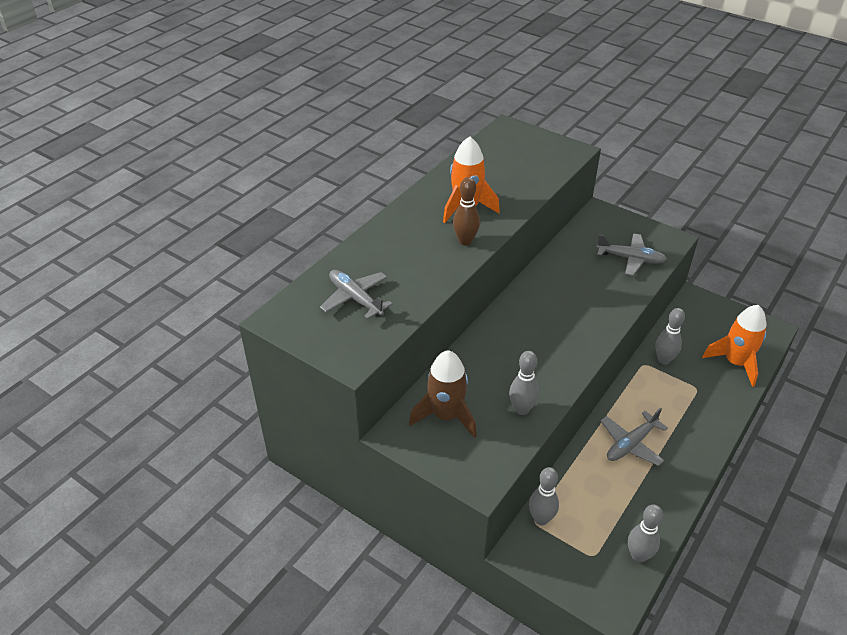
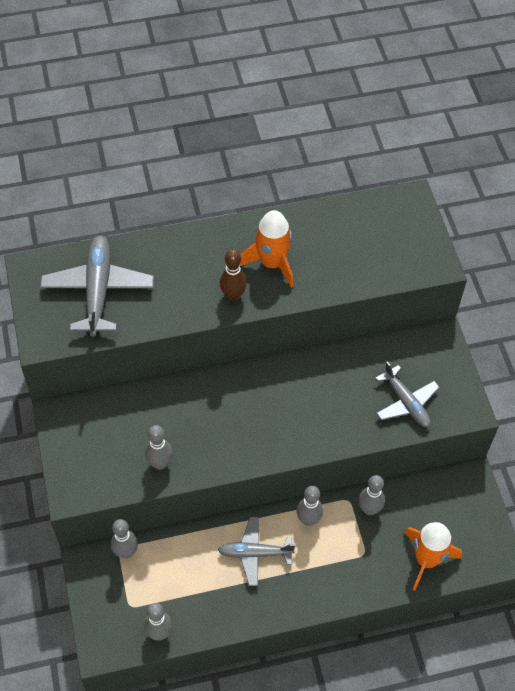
camera: 40 degrees right, 15 degrees up
(355, 298) = (98, 290): grey plane -> grey plane, size x1.55
(446, 416) = (104, 426): brown rocket -> none
(636, 395) = (308, 519): none -> grey bowling pin

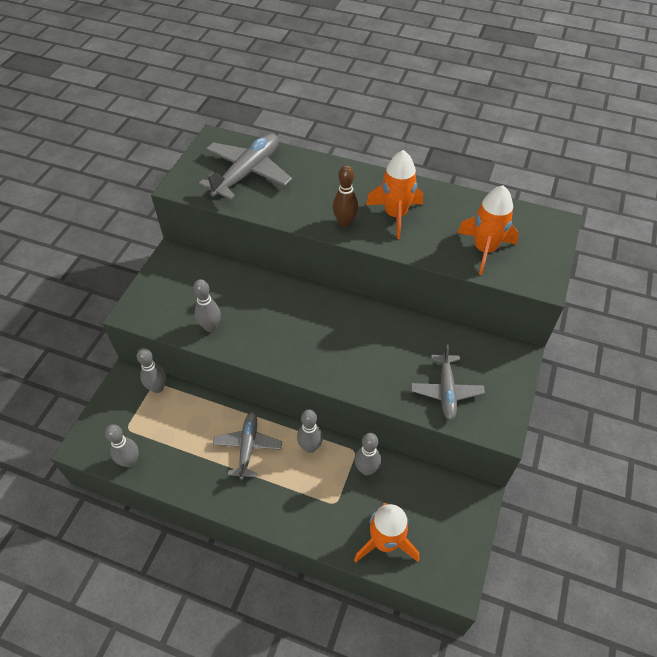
camera: 35 degrees right, 5 degrees down
(254, 553) = (248, 447): grey plane -> grey plane turned 60 degrees clockwise
(371, 258) = (484, 249): none -> orange rocket

